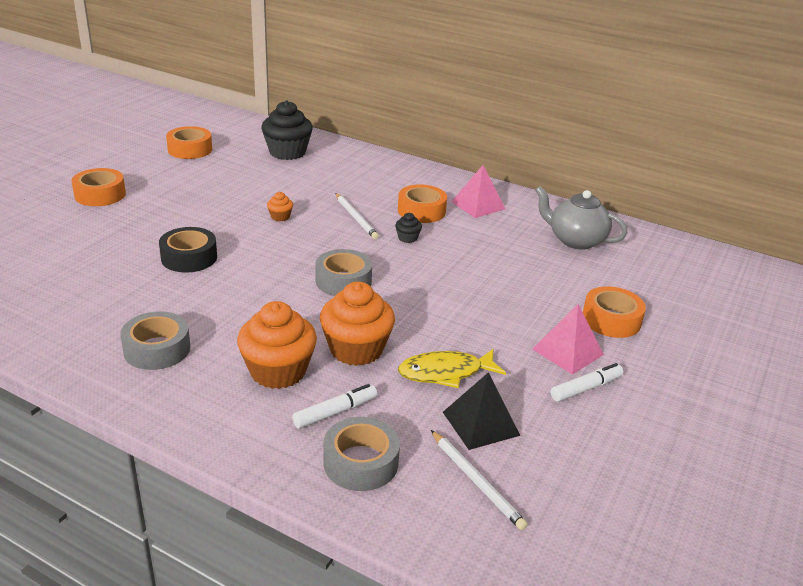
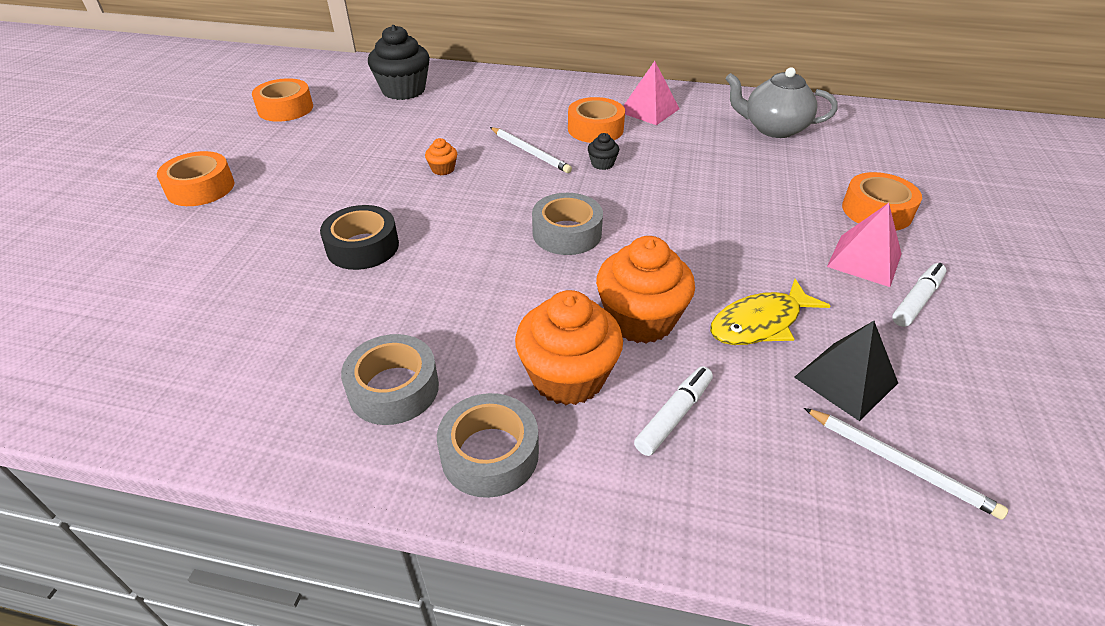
camera: 15 degrees left, 10 degrees up
(361, 462) = (753, 481): grey tape -> grey tape (490, 454)

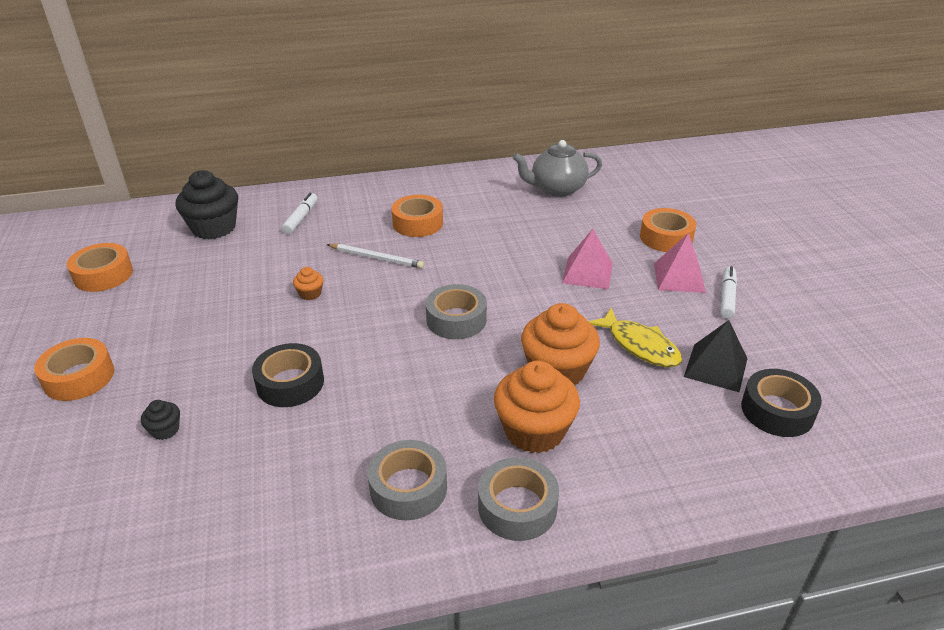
camera: 25 degrees left, 5 degrees down
(602, 164) = (444, 253): black cupcake -> black cupcake (165, 430)
(649, 110) = (451, 195): pink pyramid -> pink pyramid (587, 273)
(674, 416) = (624, 431): white marker -> white marker (301, 218)
(760, 323) = (639, 345): yellow fish -> yellow fish turned 75 degrees counterclockwise
(900, 463) = (777, 411): white pencil -> black tape

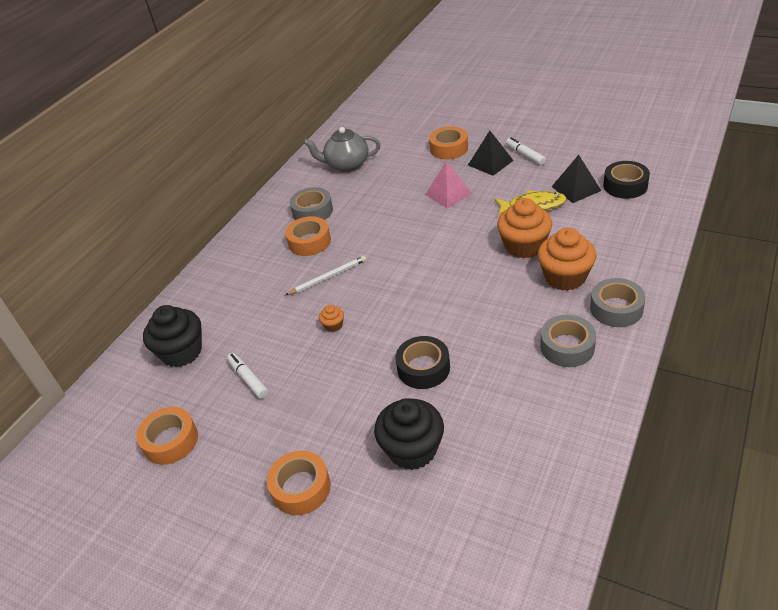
camera: 45 degrees left, 5 degrees up
(165, 430) = (412, 449): black cupcake -> black cupcake, size x2.24
(301, 218) = (229, 298): white marker -> white marker (248, 379)
(456, 319) = (436, 267): grey tape -> grey tape (312, 211)
(557, 189) = (346, 165): grey teapot -> grey teapot turned 60 degrees clockwise
(679, 277) = (490, 162): pink pyramid -> black pyramid

